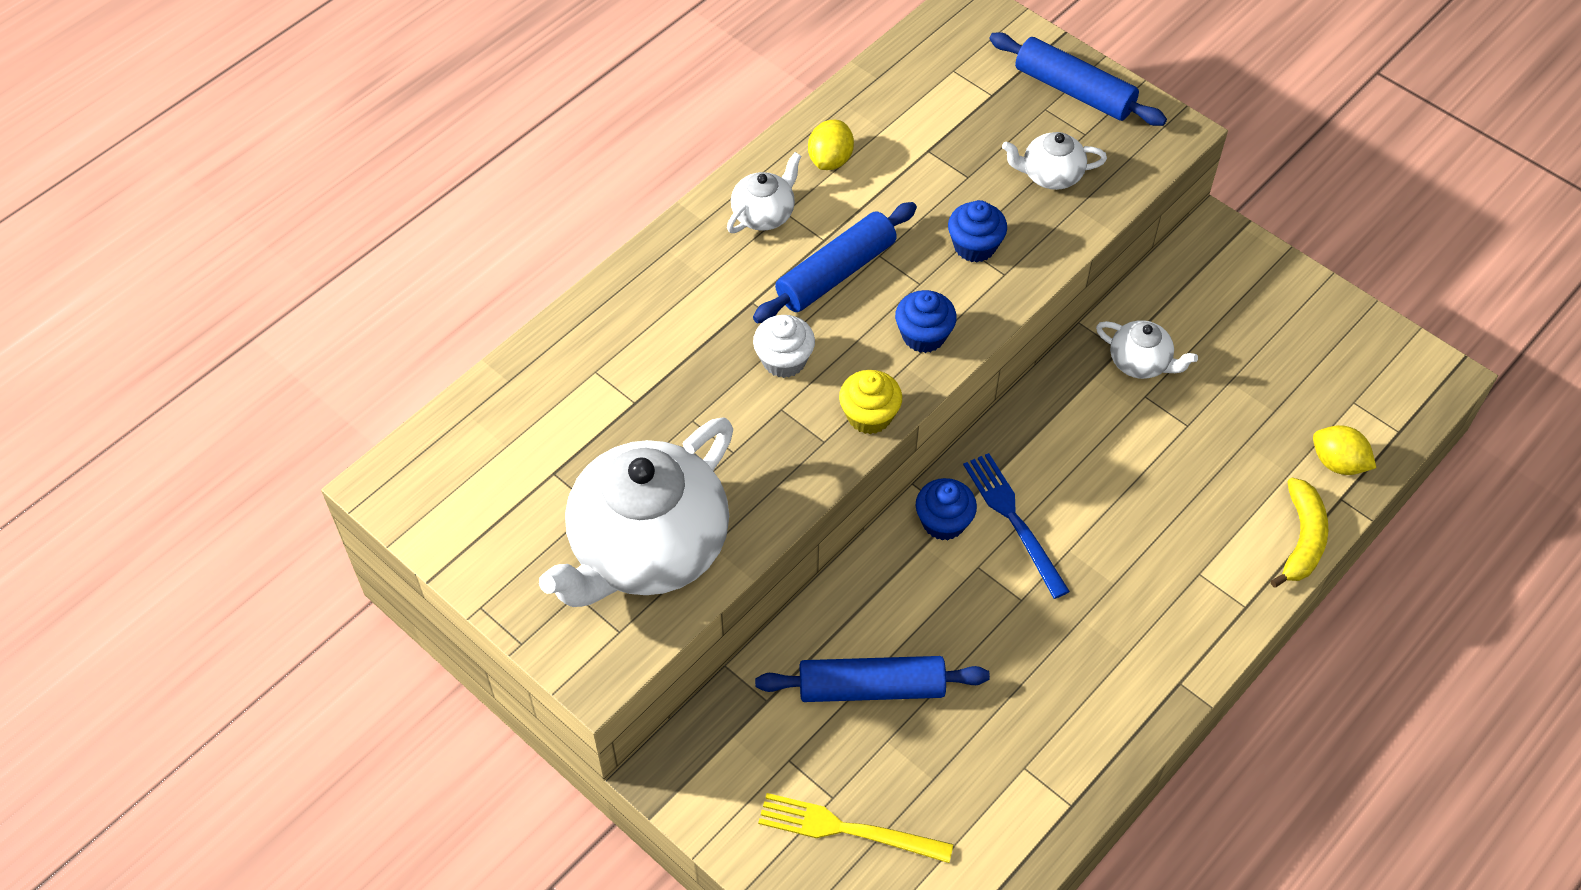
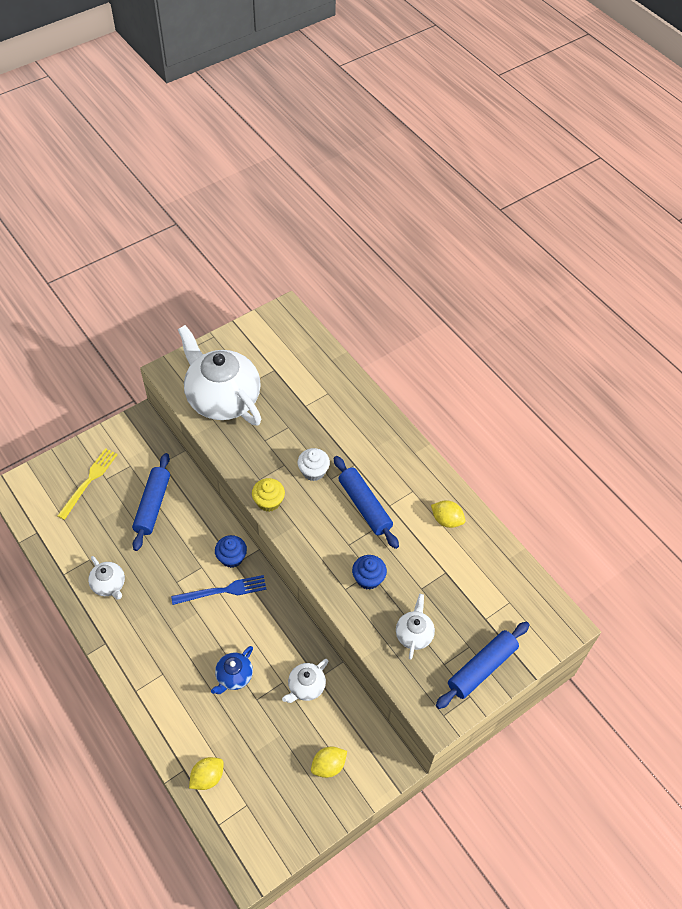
camera: 100 degrees right, 0 degrees up
(764, 214) = (413, 481): white teapot -> white teapot (109, 585)
(923, 335) = (312, 538): blue cupcake -> none
(1162, 466) = (234, 676): none -> blue teapot
(1250, 311) = (328, 765): none -> yellow lemon
(1302, 539) = (165, 736): yellow banana -> none

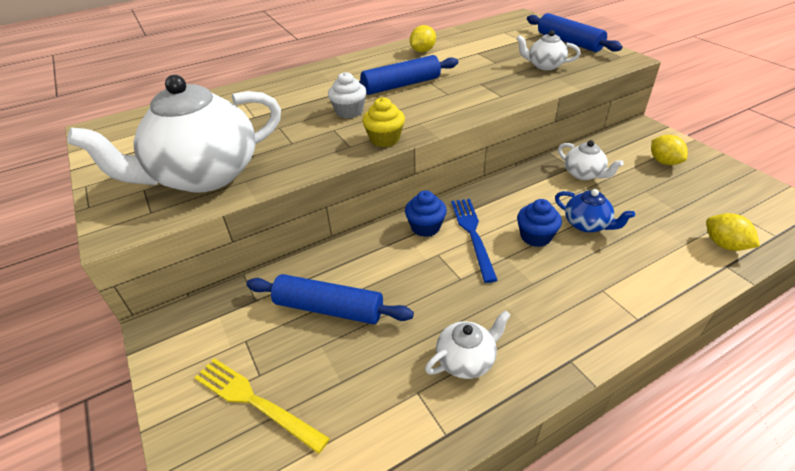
camera: 80 degrees left, 15 degrees down
(368, 578) = (487, 84): blue cupcake -> blue cupcake (535, 236)

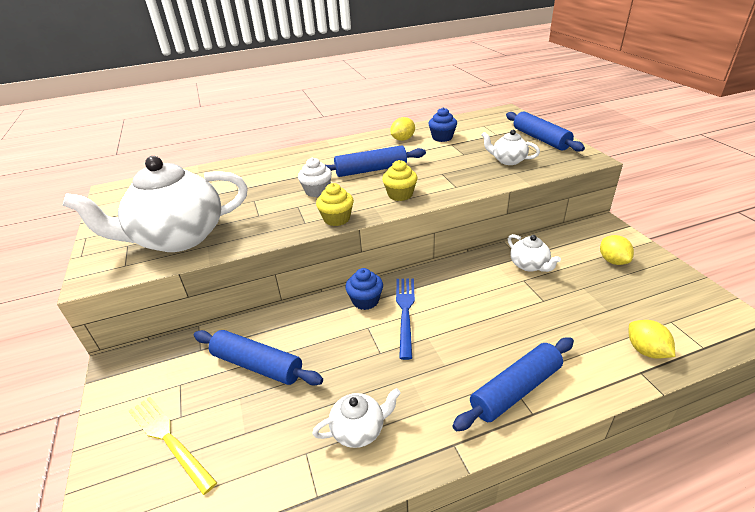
camera: 10 degrees right, 5 degrees down
(444, 108) = (400, 194): none -> yellow cupcake
(535, 236) = (462, 321): blue cupcake -> blue cupcake (442, 137)
(587, 224) = (515, 315): blue teapot -> none
(613, 298) = (515, 390): none -> blue rolling pin

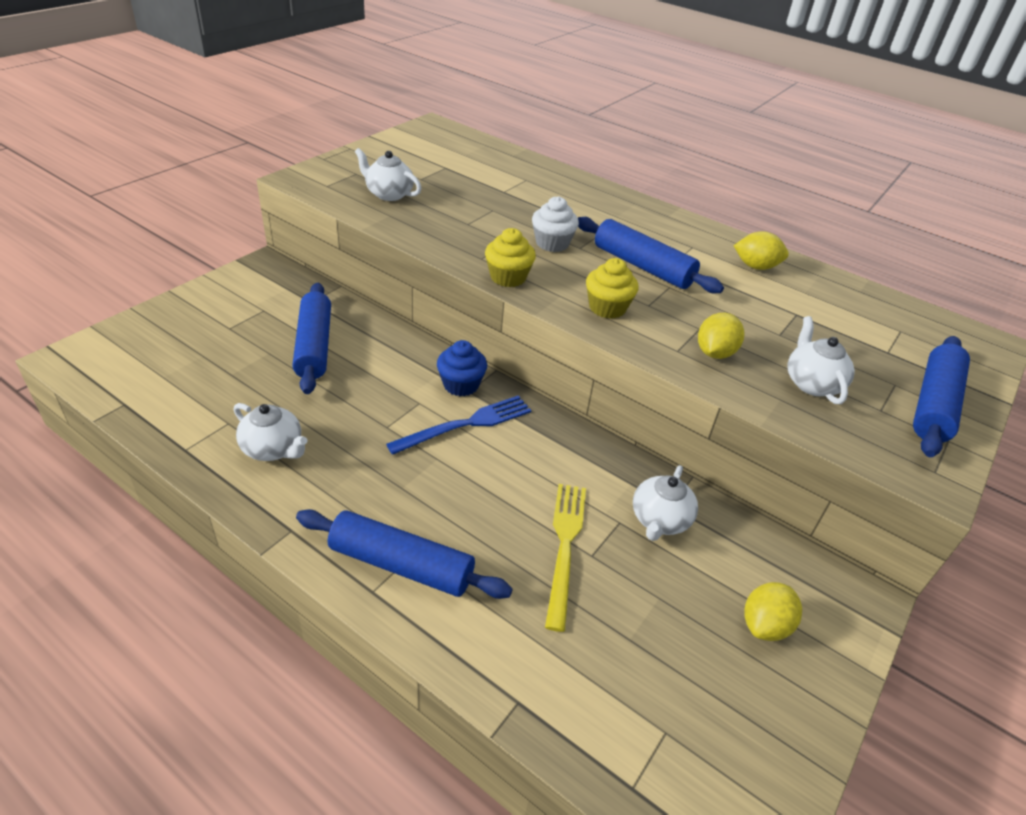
camera: 50 degrees right, 5 degrees up
(169, 439) = (202, 333): yellow fork -> yellow fork (565, 546)
(178, 238) = (389, 194): white teapot -> white teapot, size x0.45
(442, 137) = (806, 300): blue cupcake -> none
(646, 350) = (569, 703): yellow lemon -> yellow lemon (714, 353)

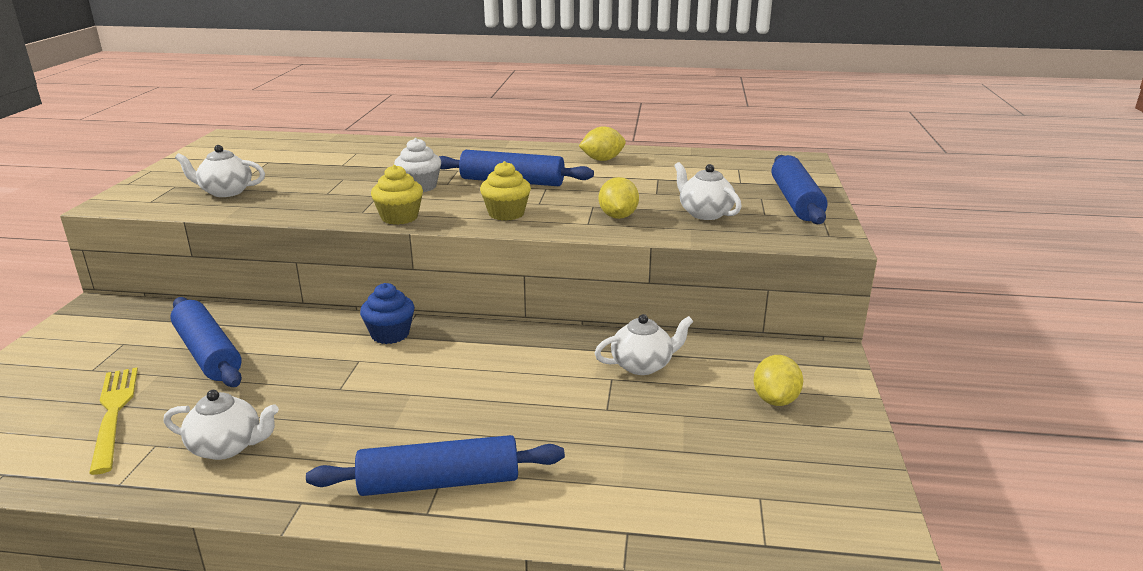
camera: 25 degrees left, 15 degrees down
(466, 425) = (419, 361): blue fork -> none
(565, 546) = (579, 412): yellow fork -> yellow fork (114, 414)
(659, 520) = (642, 365): white teapot -> white teapot turned 105 degrees counterclockwise

